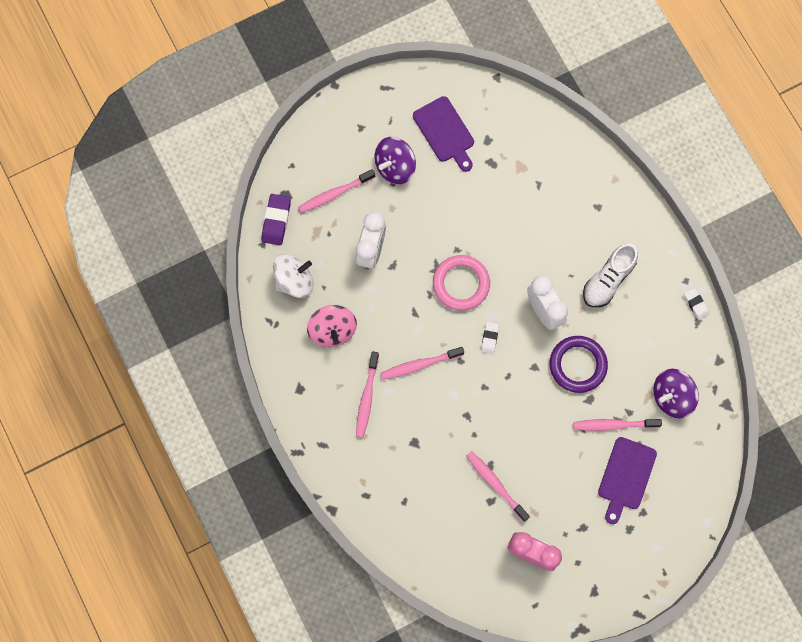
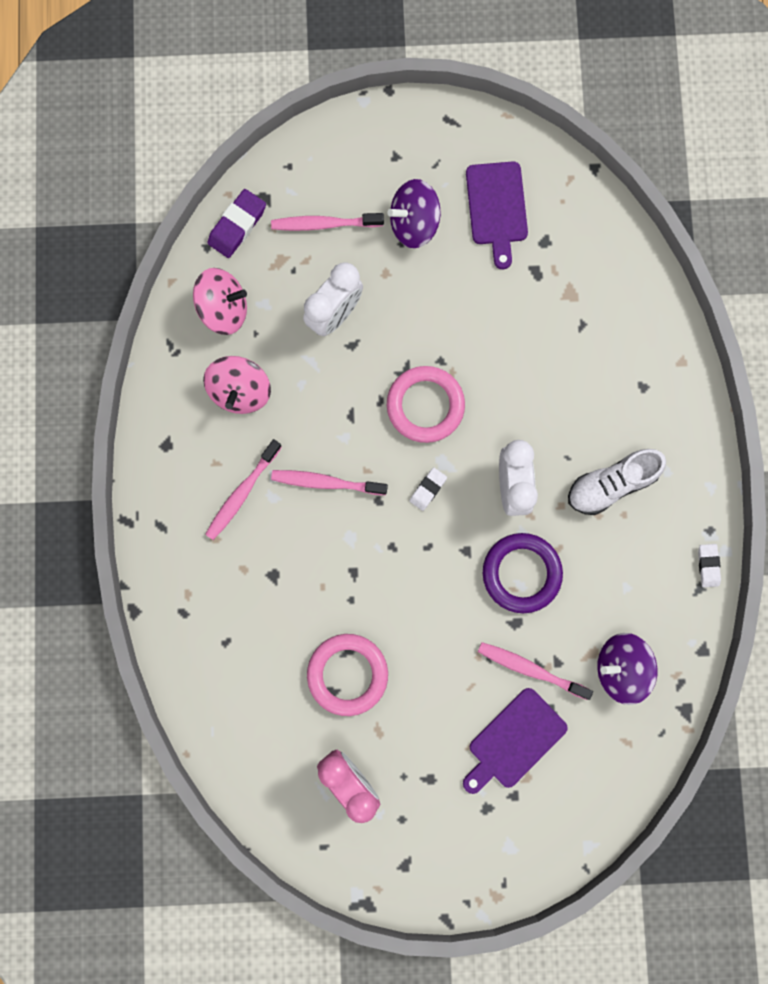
camera: 25 degrees right, 5 degrees up
(294, 281) = (224, 309): white spinning top -> pink spinning top
(495, 484) = (347, 674): pink toothbrush -> pink ring

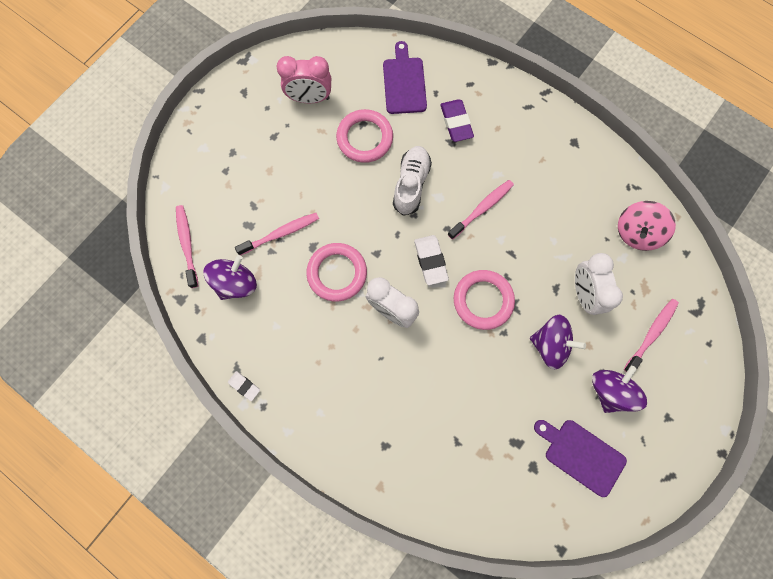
camera: 130 degrees right, 5 degrees down
(237, 226) = (688, 281): purple eraser -> purple eraser (456, 122)
(240, 391) = (576, 204): pink spinning top -> none
(242, 493) = (513, 160): pink toothbrush -> pink toothbrush (187, 244)
(415, 309) = (550, 344): none -> purple spinning top
(428, 489) = (430, 261): white eraser -> white eraser, size x1.64
(514, 741) = (252, 193): purple cutting board -> purple cutting board (404, 83)
(521, 573) = (337, 273): purple ring -> pink ring
(611, 484) = (342, 370): white shoe -> white shoe (411, 184)

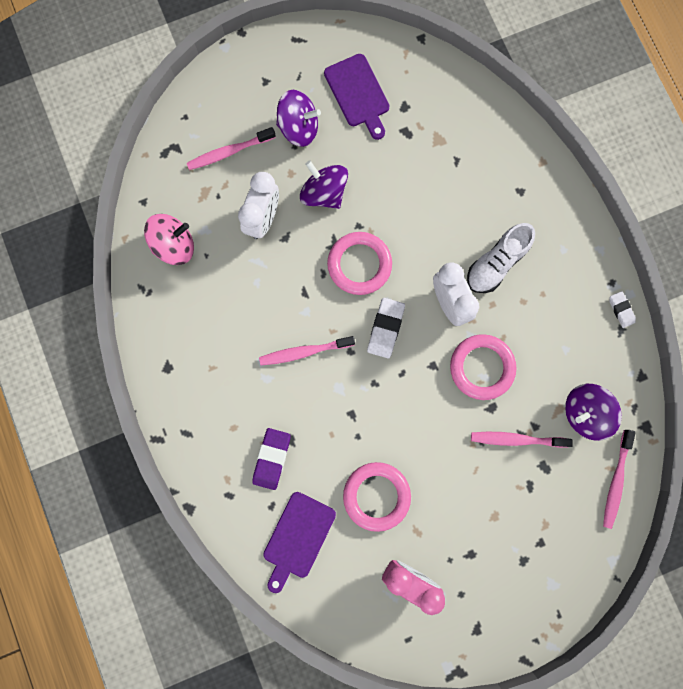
camera: 150 degrees left, 5 degrees up
(411, 184) = (358, 417): white shoe -> white shoe (496, 263)
(610, 391) = (299, 128): purple spinning top -> purple spinning top turned 135 degrees counterclockwise

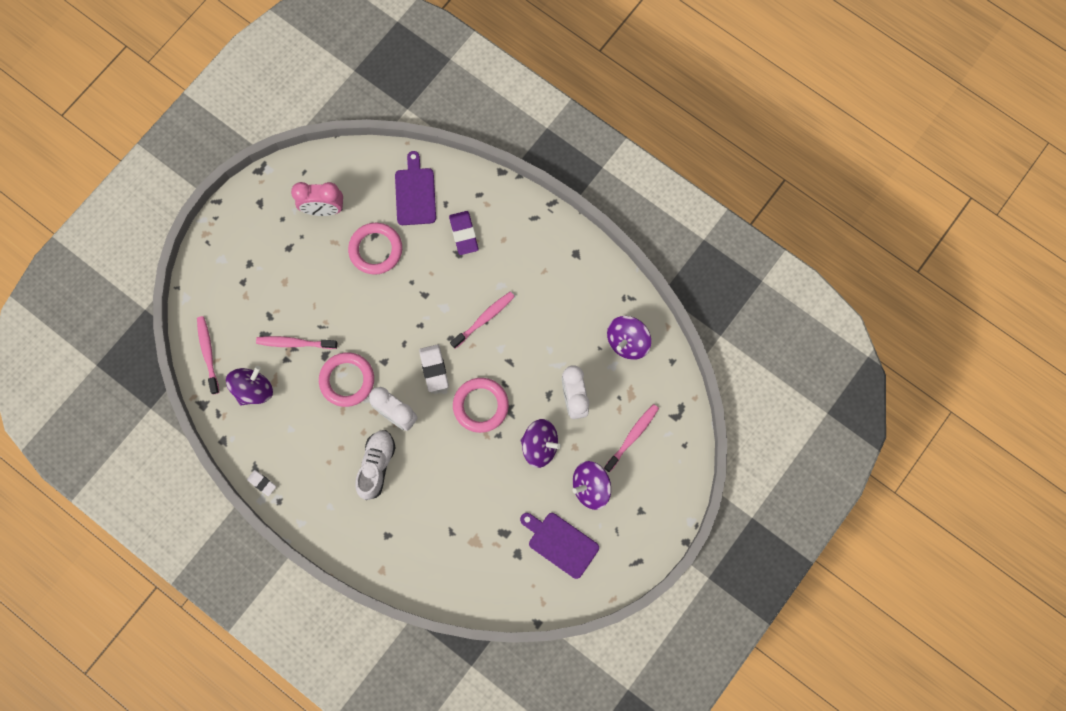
camera: 150 degrees right, 5 degrees down
(174, 245) = (627, 342): pink spinning top -> purple spinning top
(516, 439) = (295, 343): pink toothbrush -> pink toothbrush turned 150 degrees counterclockwise

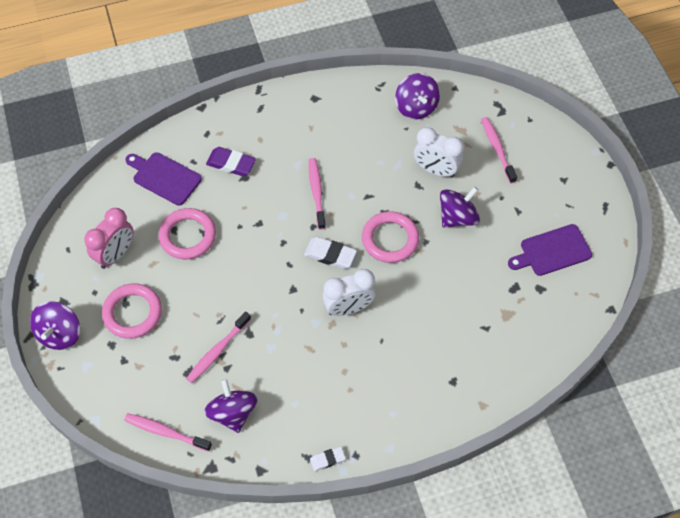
camera: 55 degrees left, 15 degrees down
(347, 380) = (286, 329): pink ring -> pink ring (132, 313)
(376, 465) = (383, 352): white shoe -> none
(590, 487) = (519, 202): purple spinning top -> purple spinning top (60, 334)

